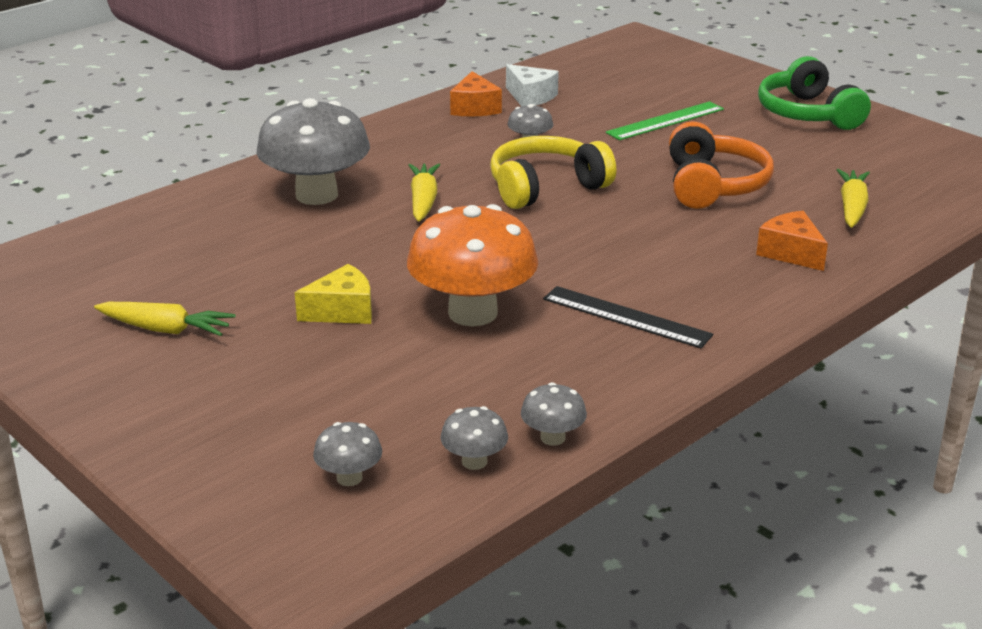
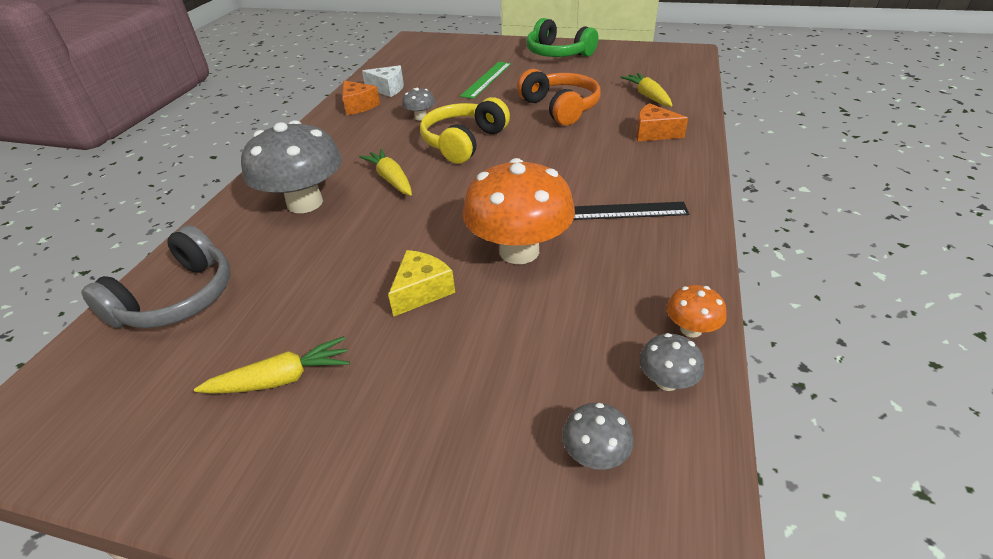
camera: 30 degrees left, 10 degrees up
(138, 239) = (177, 298): none -> grey headphones
(552, 438) = (691, 329): grey mushroom -> orange mushroom

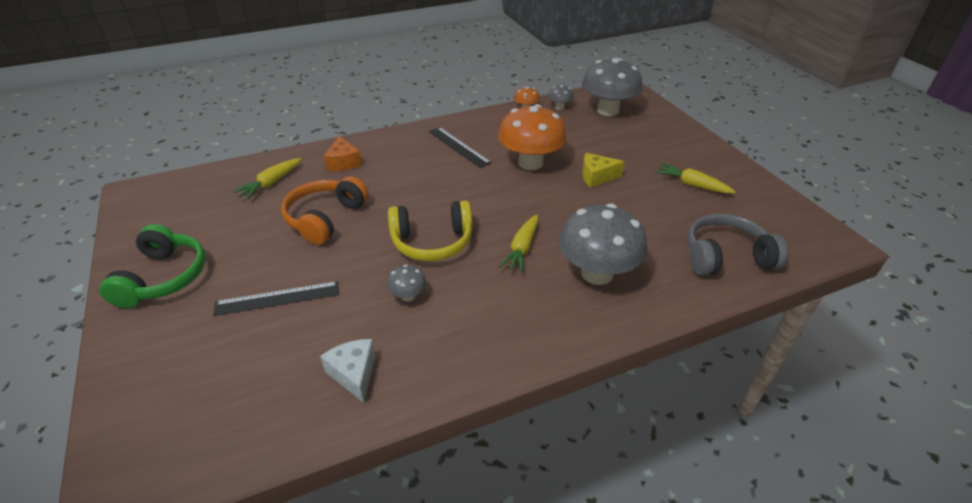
camera: 130 degrees left, 0 degrees up
(358, 106) = (419, 368): orange cheese -> none
(487, 79) = (277, 298): green ruler -> black ruler
(595, 454) = (607, 110): grey mushroom -> grey mushroom, size x2.26

